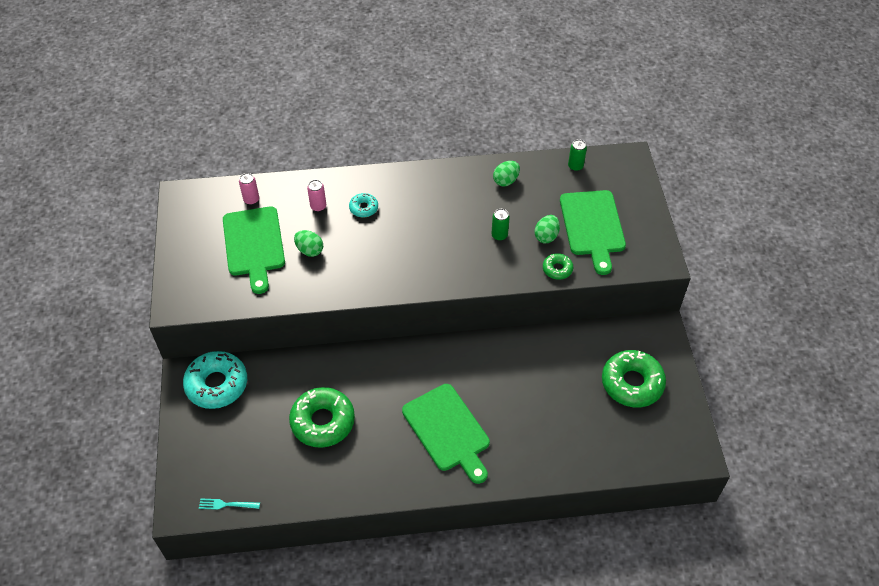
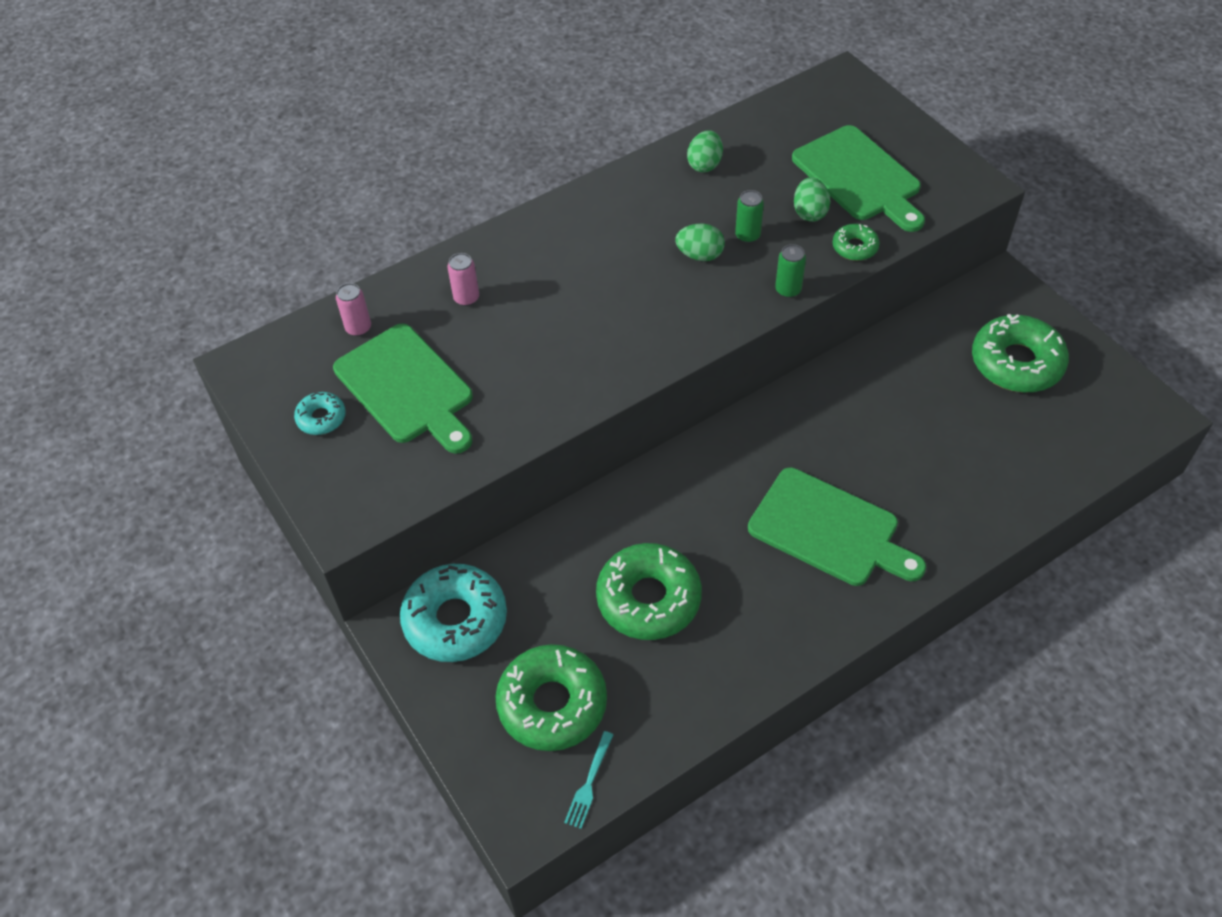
camera: 25 degrees left, 0 degrees up
(226, 504) = (589, 783): turquoise fork -> turquoise fork turned 45 degrees counterclockwise
(236, 453) = (552, 704): none -> green donut
(309, 250) = (496, 361): green egg -> green egg (700, 255)
(363, 208) = (534, 274): turquoise donut -> turquoise donut (321, 418)
(575, 166) = (782, 113): green can -> green can (788, 290)

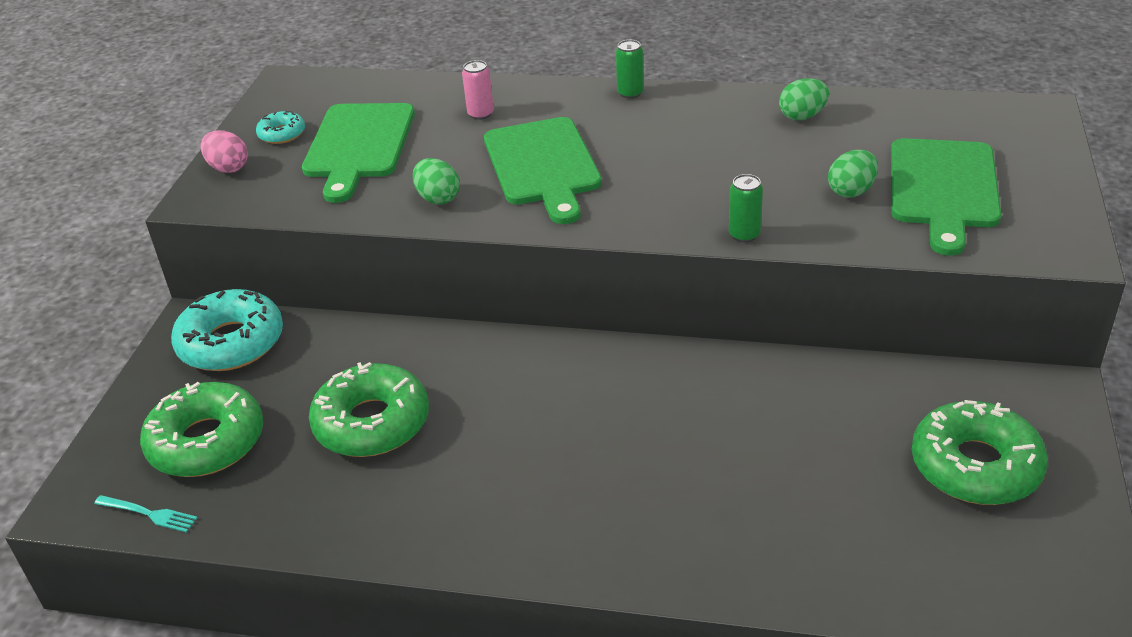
camera: 45 degrees right, 15 degrees down
(323, 479) = (228, 168): none -> pink egg
(358, 328) = (384, 96): pink can -> none
(589, 783) = (149, 514): turquoise fork -> turquoise fork turned 135 degrees counterclockwise
(700, 255) = (702, 173): green egg -> green egg (438, 198)
(747, 235) = (766, 180): green can -> green can (630, 93)
(829, 530) = (586, 477): green cutting board -> green cutting board (543, 166)
(855, 247) = (858, 236): green donut -> none

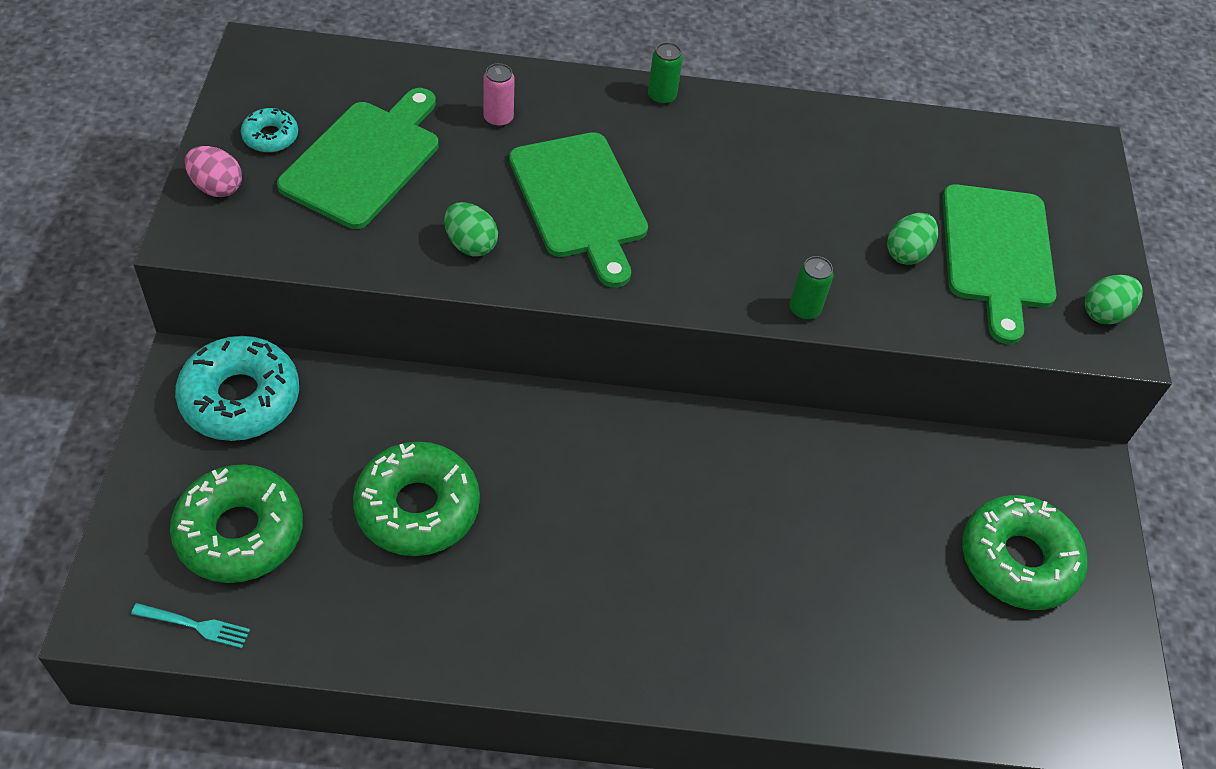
camera: 15 degrees left, 15 degrees up
(358, 146) = (365, 160): green cutting board -> green cutting board turned 150 degrees counterclockwise
(802, 116) = (849, 142): green egg -> green egg (1104, 313)

